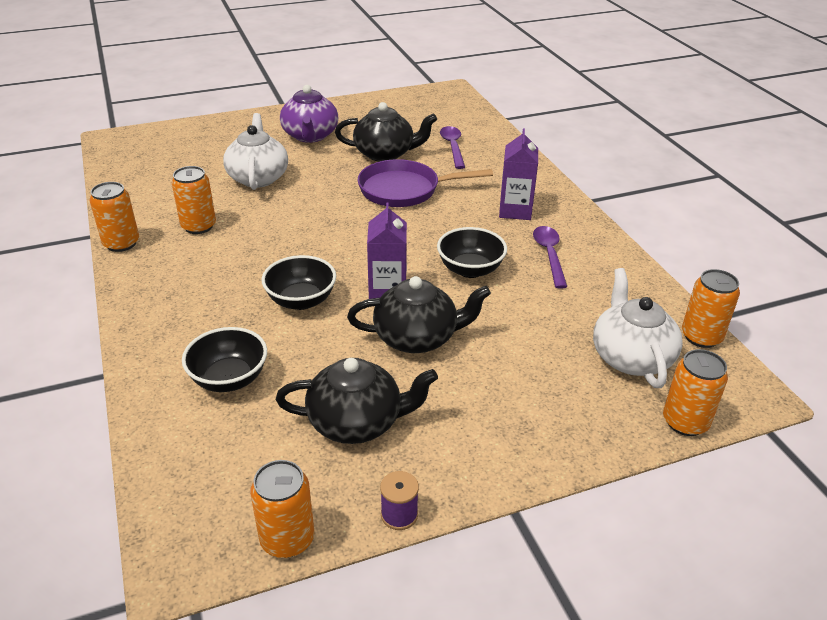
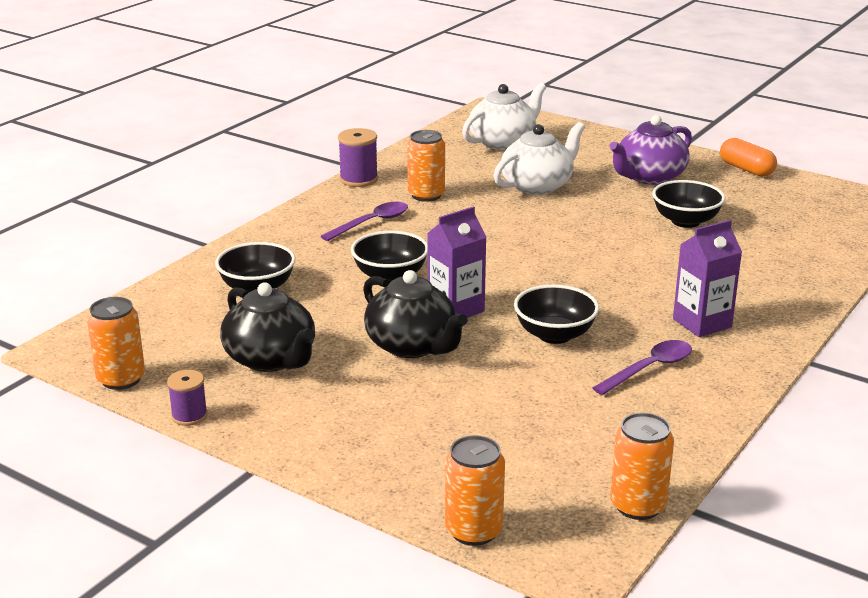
camera: 55 degrees right, 10 degrees down
(121, 243) = (358, 179): orange can -> purple spool
(349, 104) = (746, 169): none -> orange capsule
(385, 154) = (685, 221): black teapot -> black bowl
(404, 190) = (636, 254): purple pan -> none
(453, 147) = (766, 248): purple spoon -> purple spoon (372, 223)
(630, 357) = (538, 469): white teapot -> white teapot (503, 142)

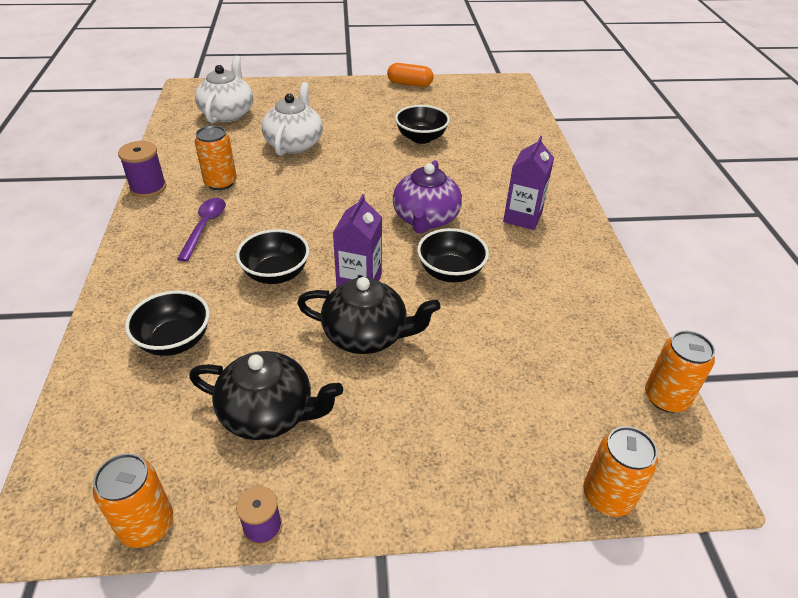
camera: 40 degrees left, 15 degrees up
(649, 177) = (359, 110): purple teapot -> purple teapot (425, 219)
(650, 368) = (537, 271): purple spoon -> none

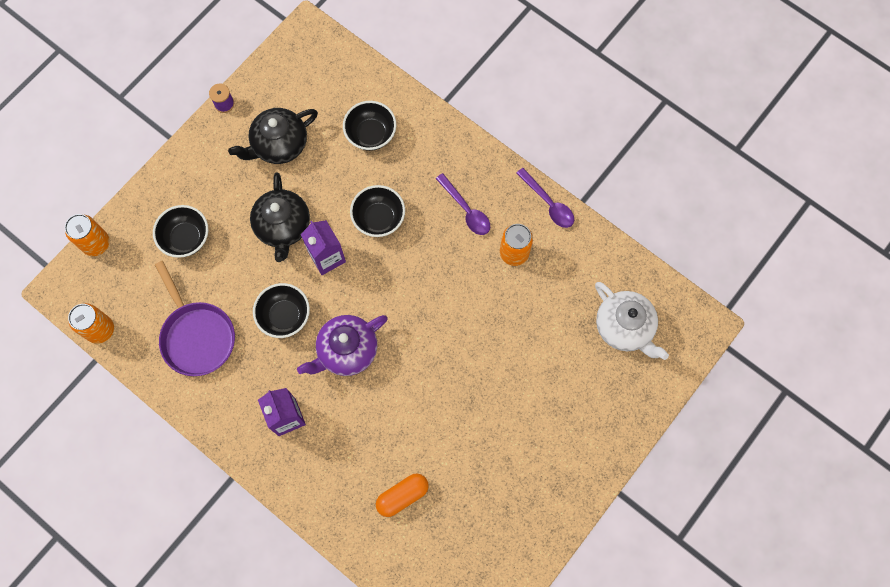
camera: 135 degrees right, 30 degrees up
(147, 525) = (268, 65): orange can -> none
(148, 188) = (548, 203): purple spool -> purple spoon
(294, 143) = (527, 342): white teapot -> none
(367, 335) = (283, 226): black teapot -> black teapot turned 60 degrees counterclockwise
(410, 84) = (551, 532): orange capsule -> orange capsule (402, 496)
(421, 138) = (448, 448): black bowl -> black bowl (186, 238)
(425, 219) = (346, 351): purple teapot -> purple teapot turned 90 degrees counterclockwise
(553, 316) = (197, 336): none -> purple pan

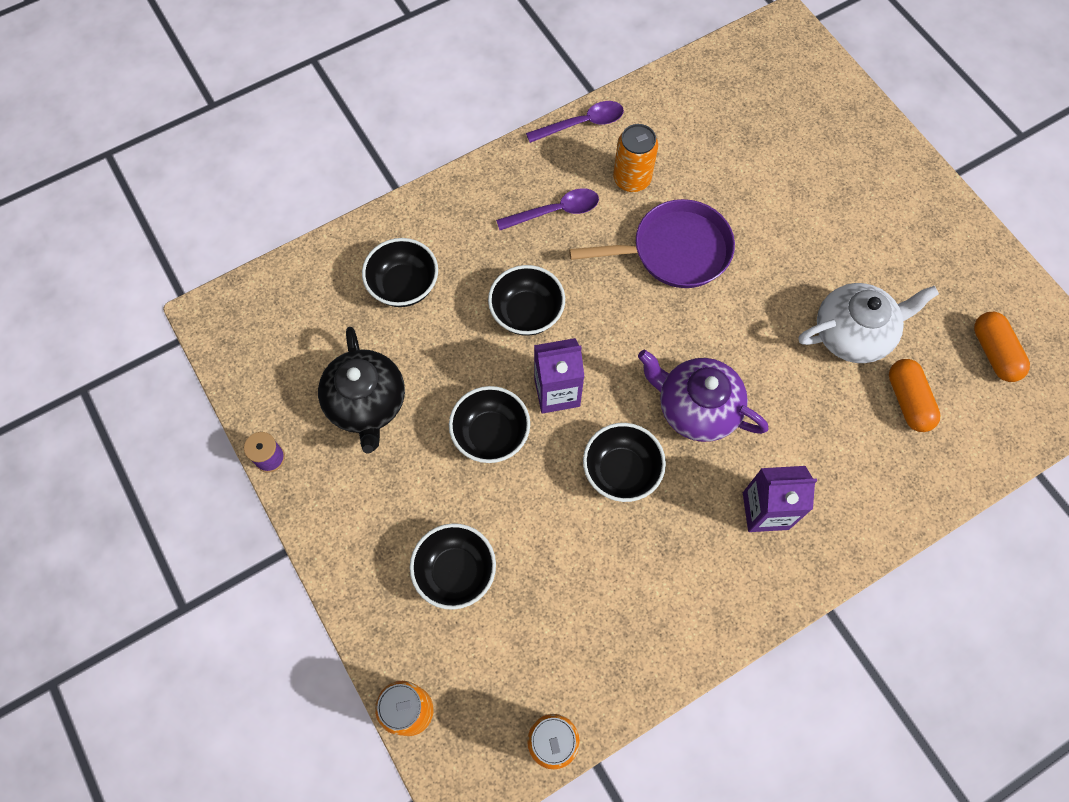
camera: 70 degrees left, 5 degrees down
(197, 336) = (610, 599): purple pan -> purple pan (674, 251)
(283, 226) = (491, 434): black teapot -> black bowl
(346, 351) = (696, 408): purple teapot -> purple teapot turned 135 degrees clockwise
(464, 552) = (994, 353): none -> orange capsule
(625, 327) = (763, 101): white teapot -> white teapot (853, 333)

